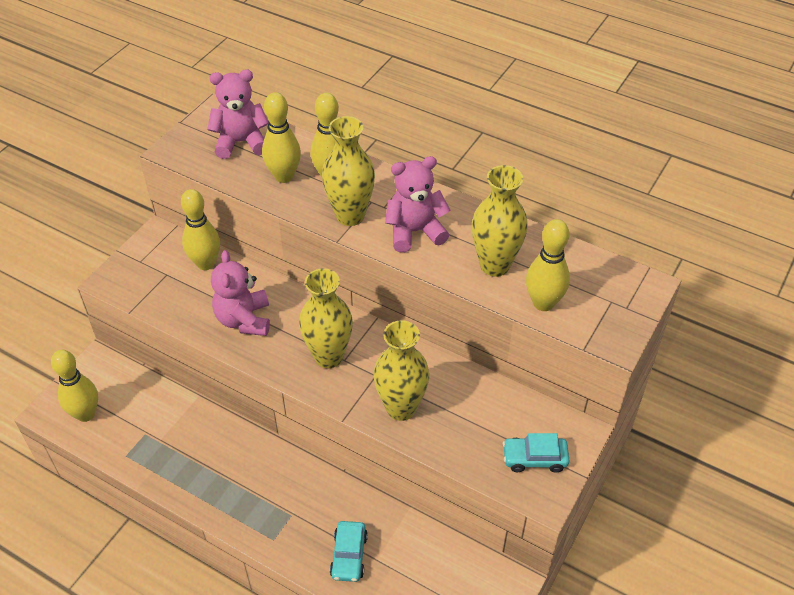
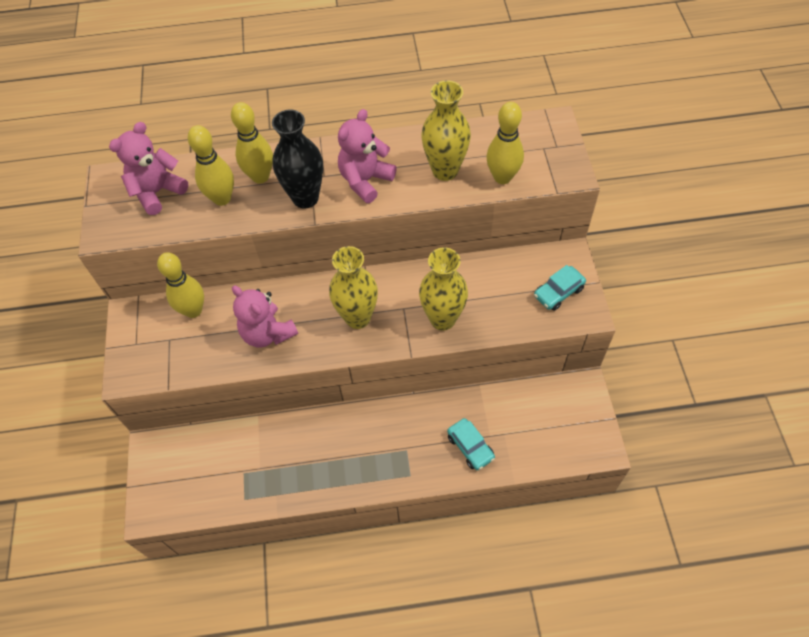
camera: 35 degrees left, 10 degrees up
(85, 414) = (181, 492): yellow bowling pin -> none
(350, 216) = (305, 198): yellow vase -> black vase

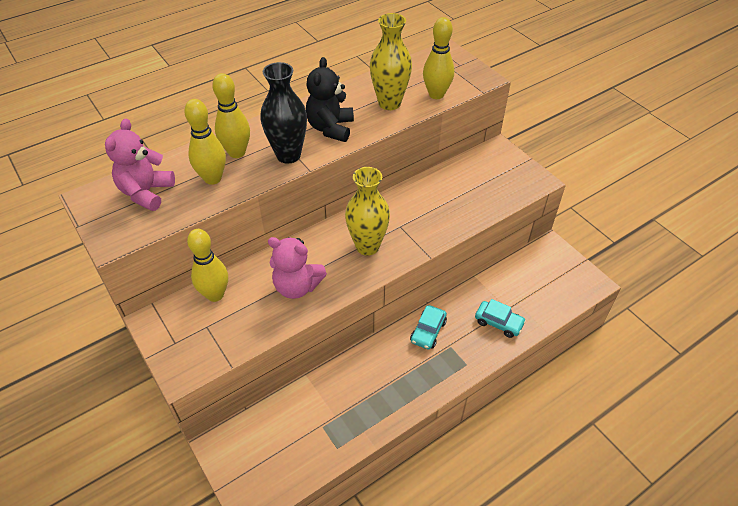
camera: 30 degrees left, 10 degrees down
(365, 180) = (330, 128): pink teddy bear -> black teddy bear
(442, 319) = (436, 222): yellow vase -> none
(558, 292) = (508, 174): turquoise car -> turquoise car (428, 331)

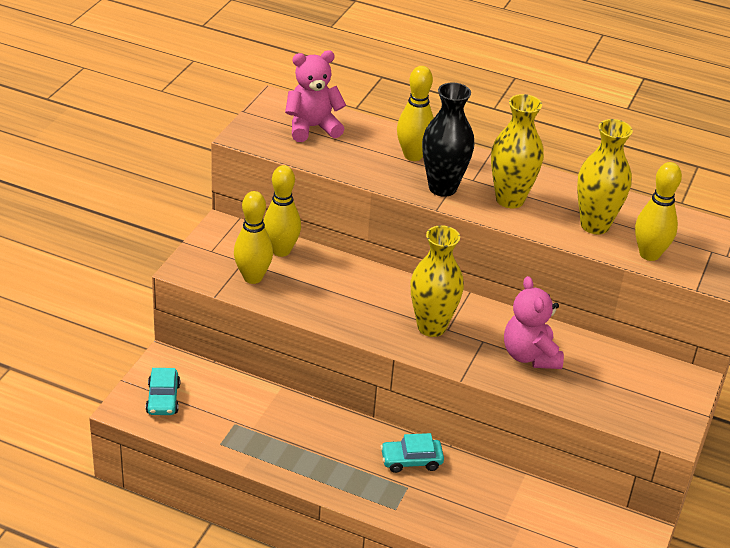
camera: 55 degrees right, 10 degrees down
(213, 178) = (366, 156): yellow bowling pin -> yellow bowling pin (253, 277)
(297, 286) = (336, 298): pink teddy bear -> pink teddy bear (530, 356)
(330, 128) = (510, 199): black teddy bear -> yellow vase
(498, 322) = (476, 518): turquoise car -> turquoise car (163, 399)

